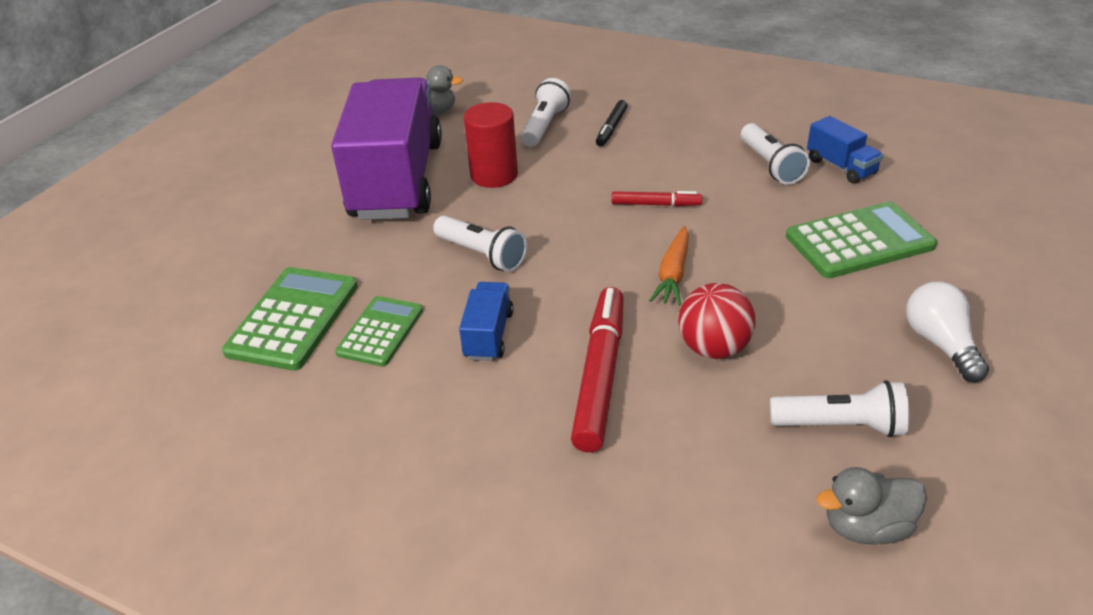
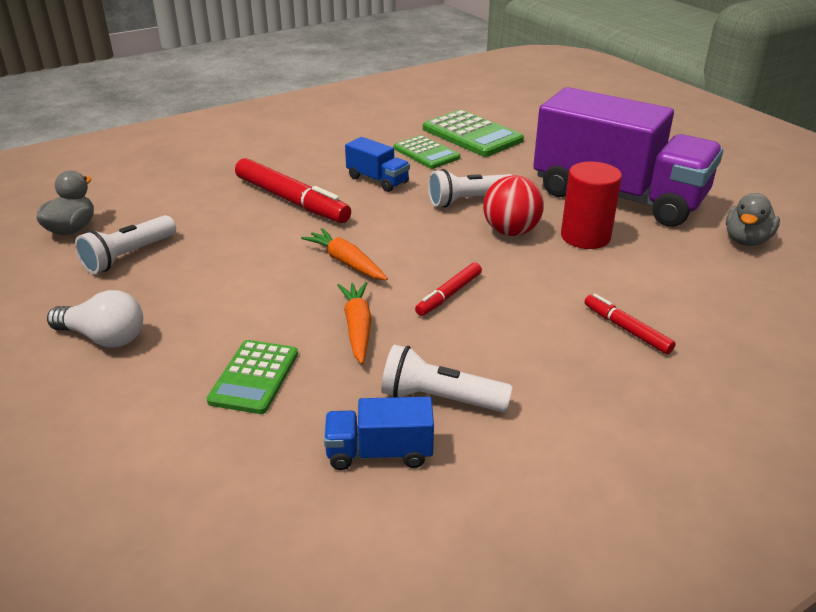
camera: 120 degrees right, 5 degrees down
(545, 126) = (666, 291): white flashlight -> none
(611, 128) = (626, 329): black marker -> red marker
(713, 348) = (252, 244): red ball -> red ball (511, 232)
(749, 225) = (357, 328): none -> orange carrot
(859, 241) = (254, 377): green calculator -> green calculator, size x0.65

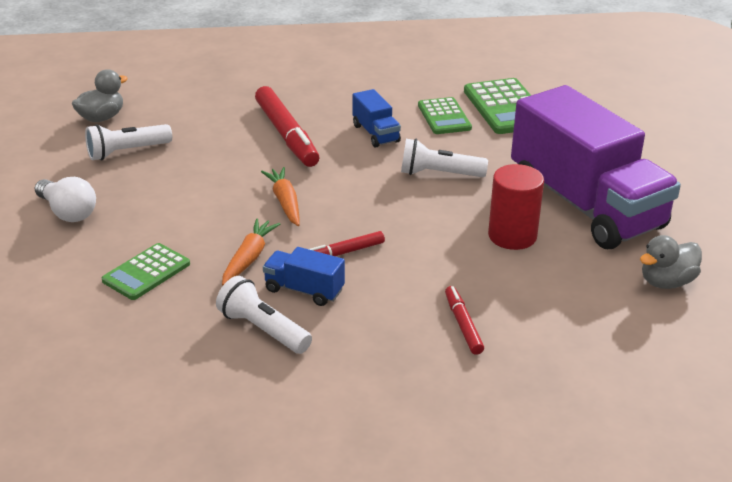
camera: 25 degrees right, 0 degrees up
(379, 452) = (188, 352): blue truck -> blue truck (304, 290)
(511, 232) = (448, 213): red ball -> none

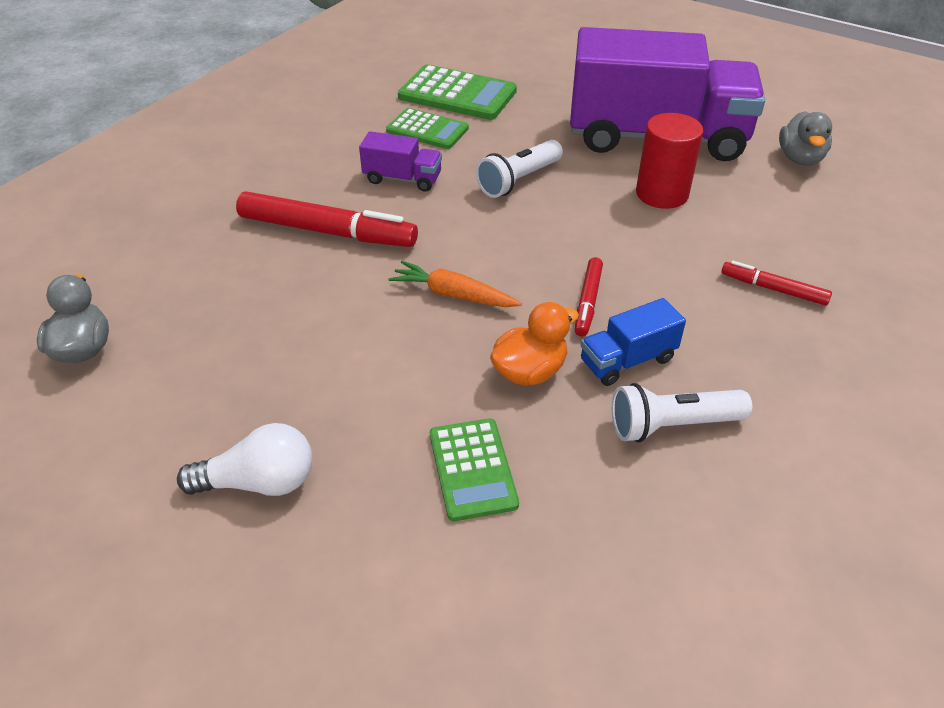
camera: 50 degrees left, 10 degrees up
(126, 152) = (193, 364): white flashlight -> none
(249, 258) = (529, 371): orange carrot -> orange duck
(375, 133) = (402, 179): blue truck -> purple truck

